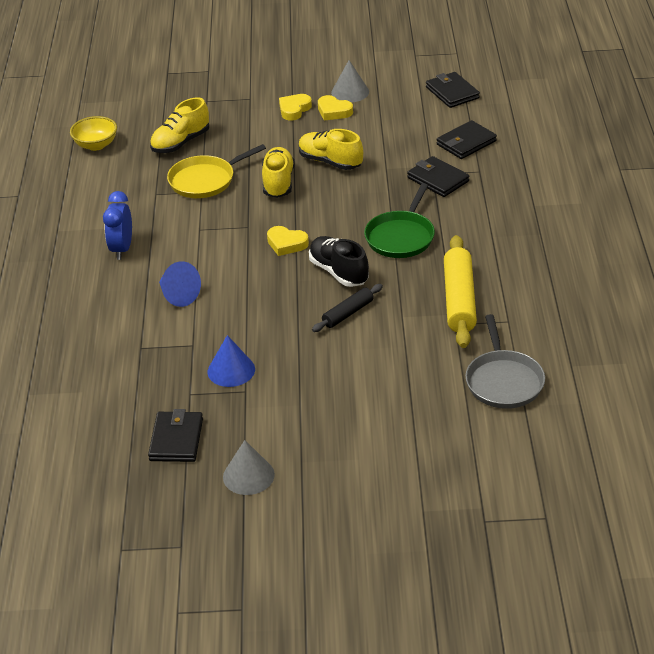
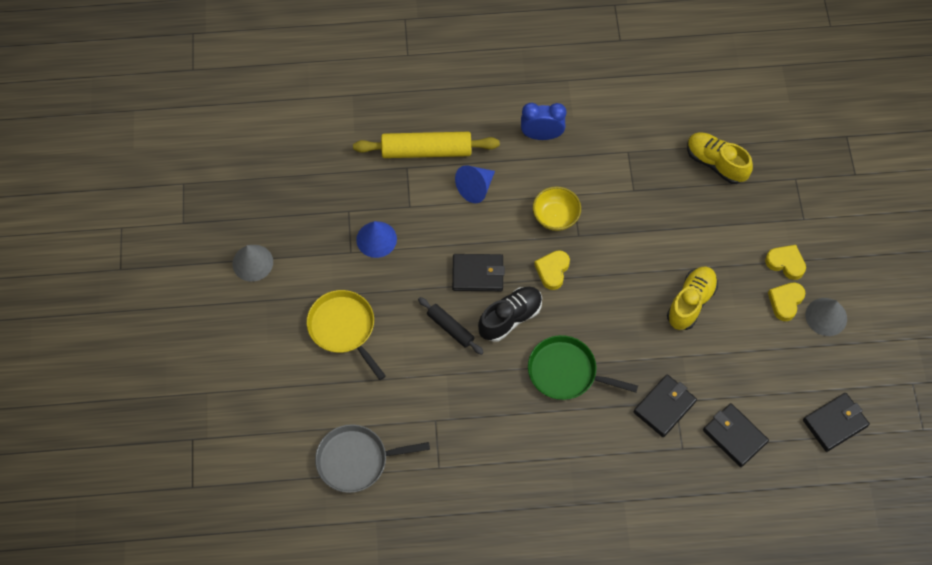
camera: 85 degrees right, 25 degrees up
(96, 145) = (706, 90): yellow bowl -> yellow bowl (555, 216)
(176, 440) = (295, 207): black wallet -> black wallet (477, 274)
(205, 180) = (652, 192): yellow pan -> yellow pan (343, 328)
(278, 183) = (651, 257): yellow shoe -> none
(459, 300) = (469, 424): yellow rolling pin -> yellow rolling pin (426, 151)

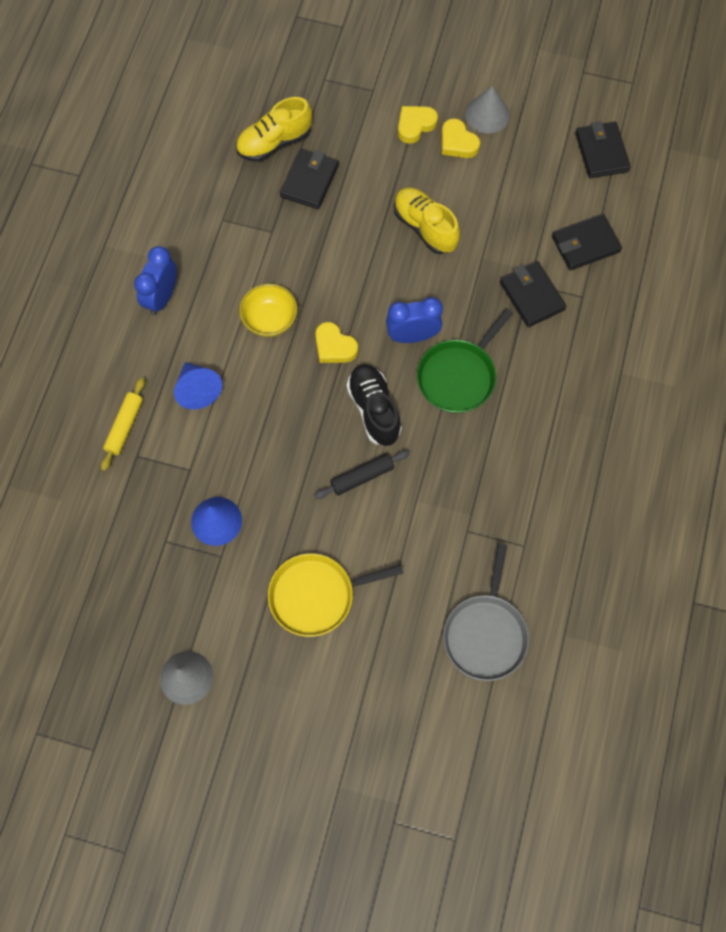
camera: 70 degrees left, 5 degrees up
(426, 151) = (125, 426): yellow rolling pin -> yellow rolling pin, size x0.56
(477, 274) = (307, 425): black wallet -> black wallet (309, 181)
(586, 325) = (412, 336): none -> blue clock

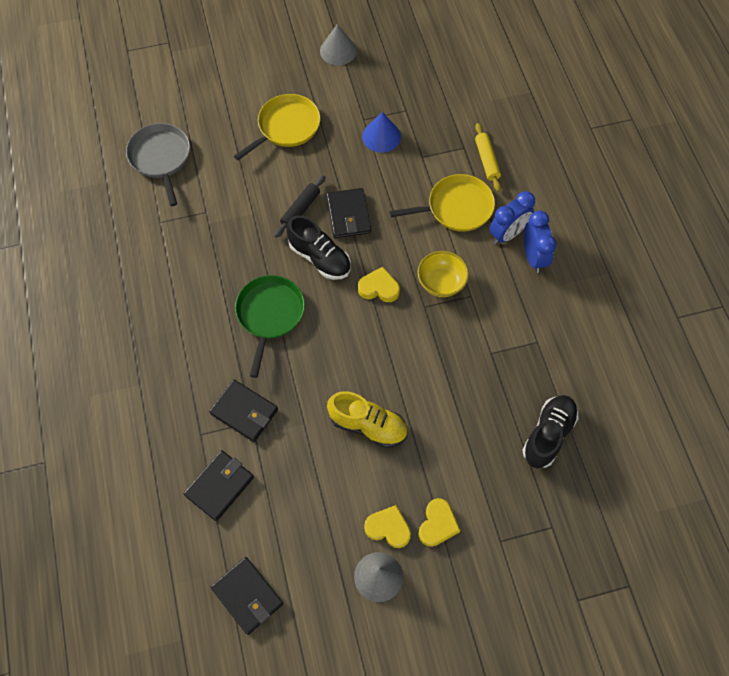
camera: 150 degrees right, 5 degrees down
(197, 390) = (456, 207): blue cone -> yellow pan
(274, 143) = (548, 435): yellow shoe -> black shoe
(309, 181) = (493, 415): black wallet -> black wallet (348, 215)
(412, 336) = (324, 327): blue clock -> blue clock (507, 234)

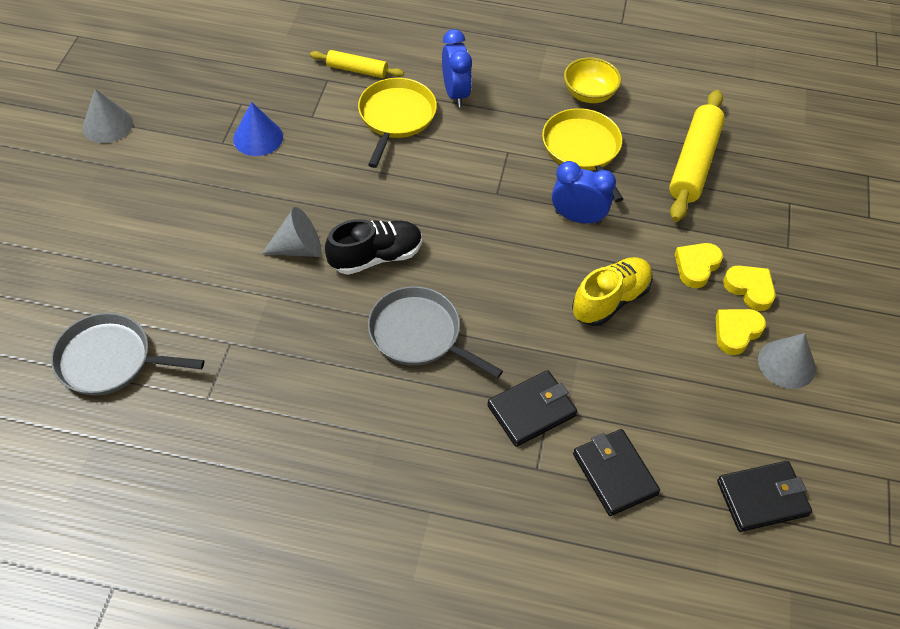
camera: 65 degrees left, 10 degrees down
(270, 315) = (419, 334): green pan -> grey pan
(286, 127) = (173, 215): yellow pan -> yellow pan (583, 149)
(300, 209) = (298, 248): black rolling pin -> grey cone
(348, 215) = (338, 208): black wallet -> none
(379, 288) = (450, 221): yellow heart -> yellow heart (696, 266)
(441, 282) = (477, 168): yellow bowl -> yellow bowl (589, 94)
(533, 257) = (495, 87): blue clock -> blue clock (577, 218)
(548, 435) = (694, 163): black shoe -> yellow rolling pin

